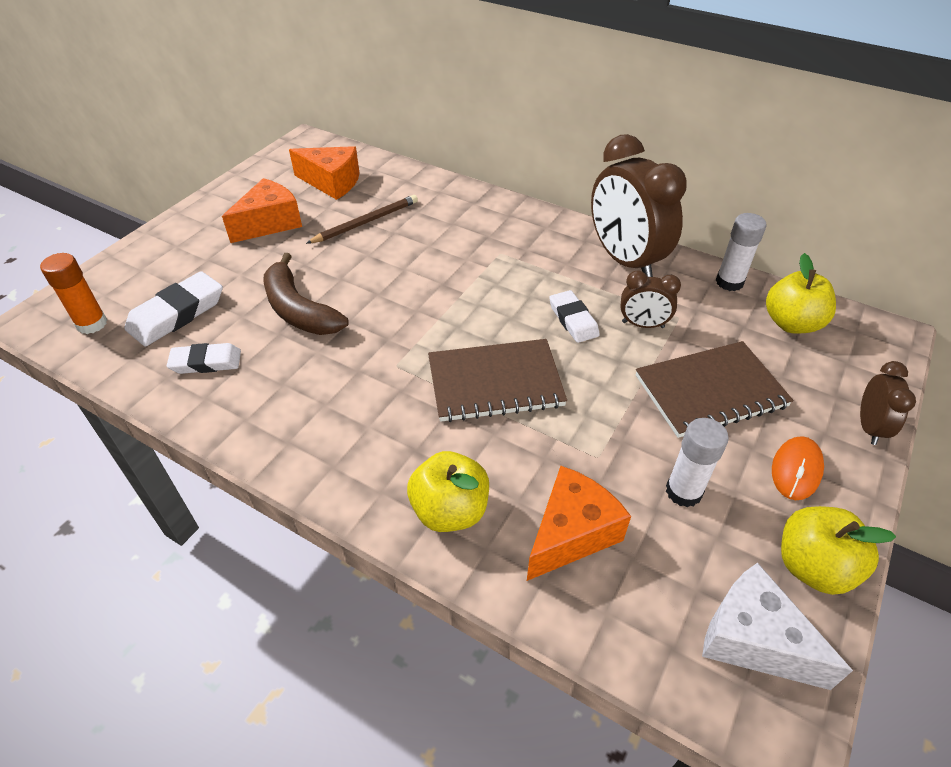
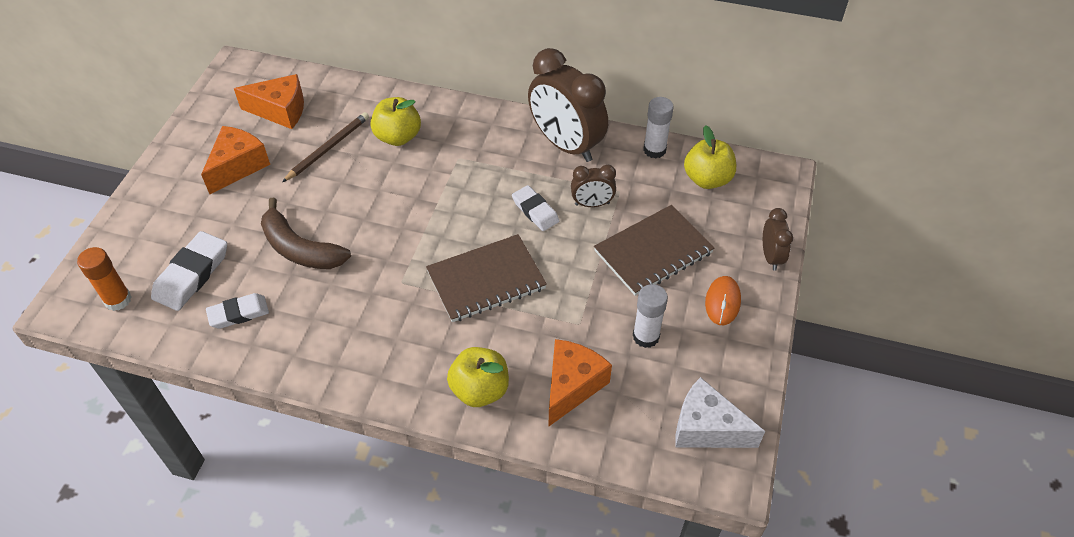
camera: 15 degrees left, 5 degrees up
(813, 566) = (740, 370): yellow apple -> yellow apple (398, 137)

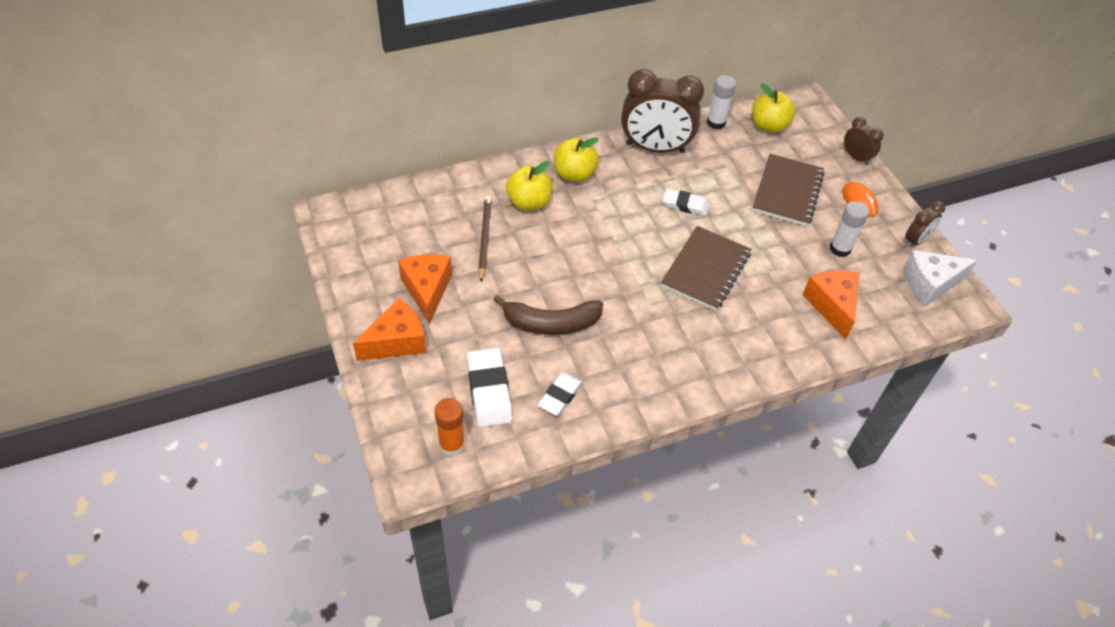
camera: 40 degrees left, 0 degrees up
(280, 111) = (410, 229): orange cheese -> orange cheese (397, 342)
(480, 390) = (781, 343): yellow apple -> yellow apple (574, 174)
(592, 204) = (716, 180): brown clock -> brown clock (915, 240)

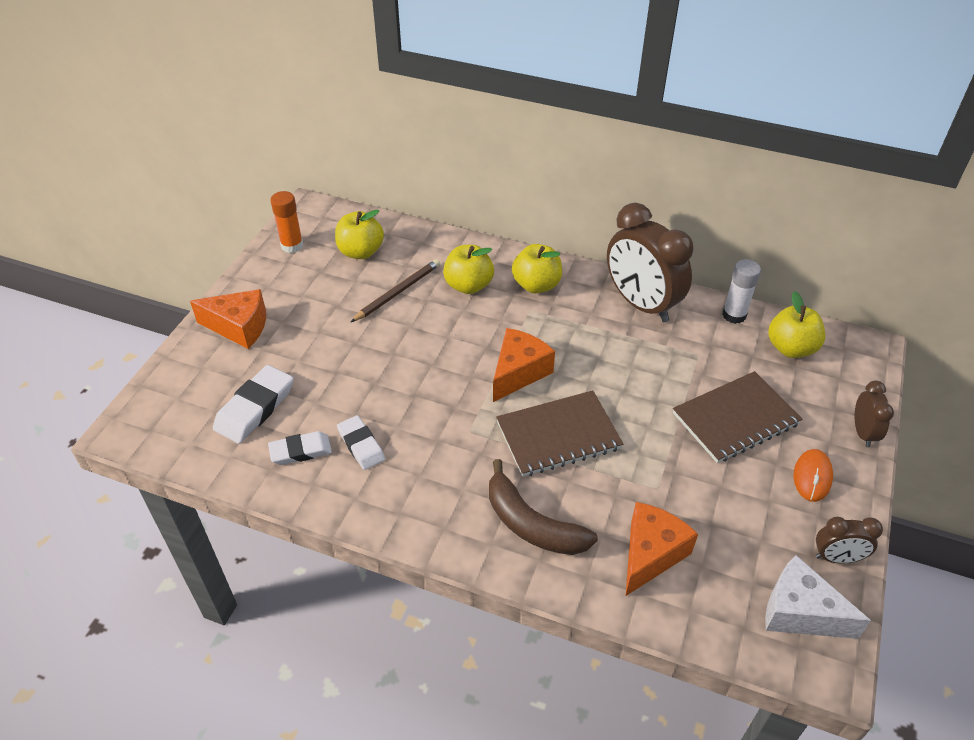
camera: 45 degrees right, 5 degrees down
(416, 224) = (361, 252): none -> yellow apple
(427, 290) = (307, 304): orange cheese -> orange cheese (518, 372)
(452, 445) = (179, 428): orange glue stick -> orange glue stick (292, 245)
(551, 323) = (366, 390): brown banana -> brown banana (532, 524)
(685, 205) = (609, 368): white eraser -> white eraser (361, 445)
(840, 248) = (729, 507): white glue stick -> none

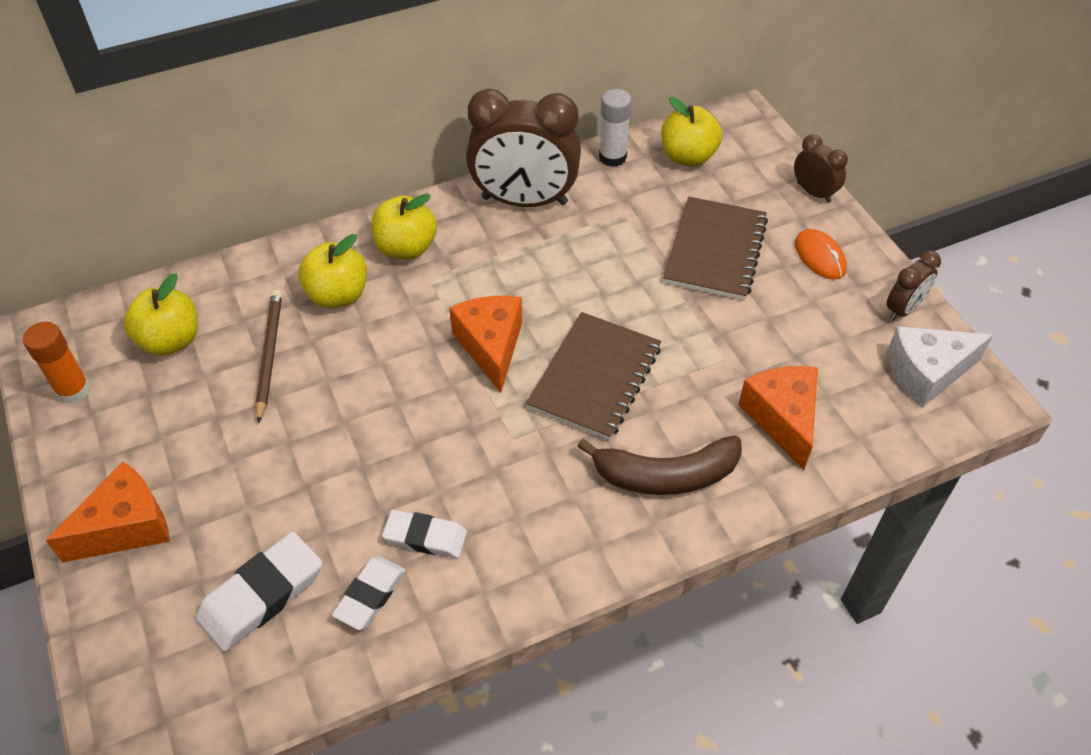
camera: 45 degrees left, 5 degrees up
(255, 408) = (261, 595): white eraser -> white eraser turned 60 degrees clockwise

